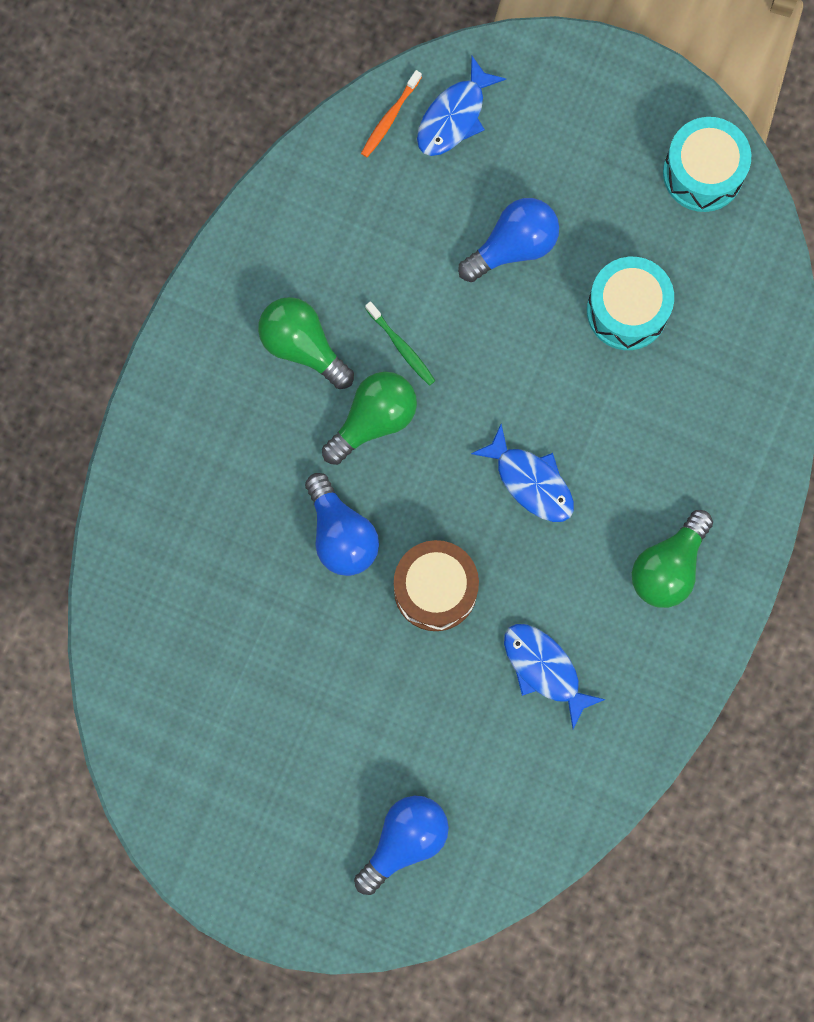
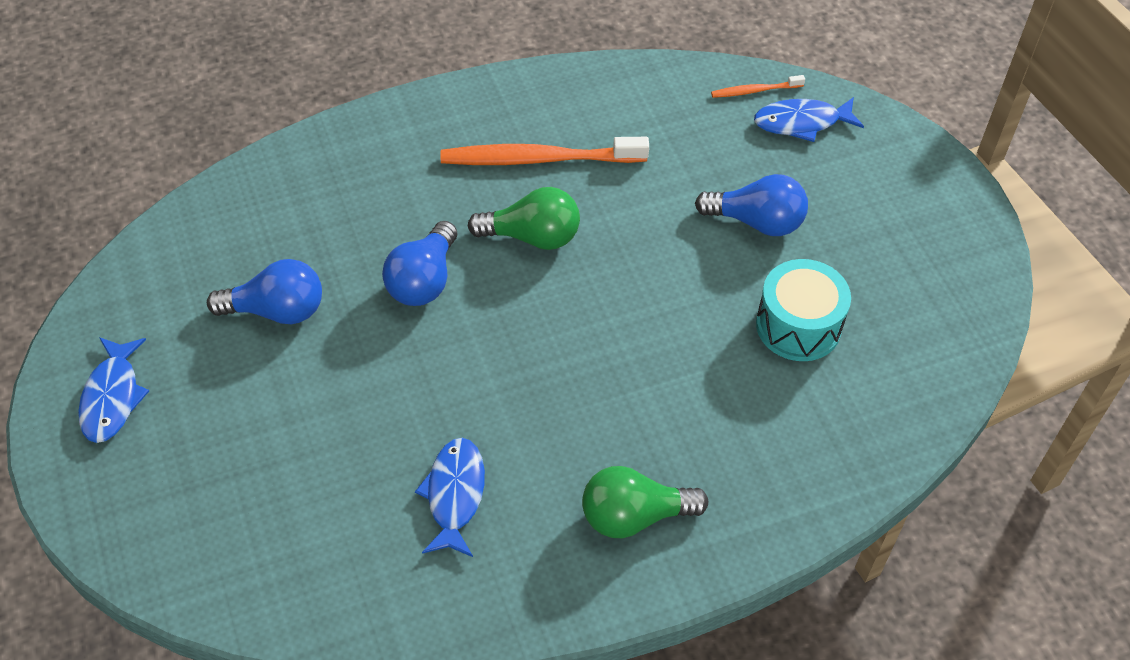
camera: 45 degrees right, 25 degrees down
(302, 346) = (539, 159): green light bulb -> orange toothbrush
(401, 347) = (605, 213): green toothbrush -> none
(404, 841) = (208, 508): blue light bulb -> blue light bulb (277, 310)
(435, 589) = (443, 370): brown drum -> none
(530, 481) = (596, 366): blue fish -> blue fish (112, 397)
(703, 173) = (956, 292): turquoise drum -> none

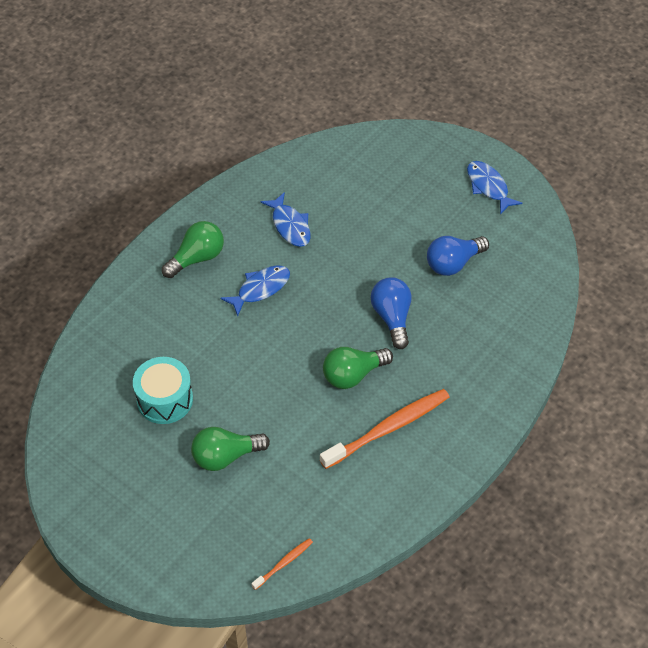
camera: 150 degrees right, 0 degrees up
(757, 222) = (225, 456): blue light bulb -> green light bulb
(801, 123) = (236, 552): blue fish -> blue fish (260, 289)

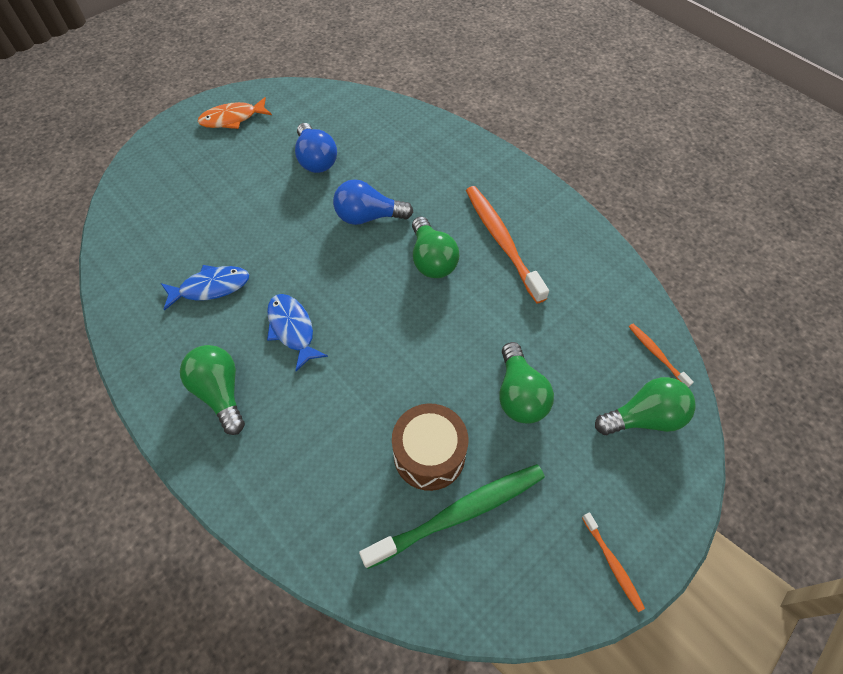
camera: 80 degrees left, 5 degrees up
(93, 529) = (612, 564): none -> orange toothbrush
(121, 425) = (459, 513): none -> green toothbrush
(165, 399) = (429, 455): turquoise drum -> brown drum
(218, 552) = (644, 417): none -> green light bulb
(488, 187) = (232, 119): blue fish -> orange fish

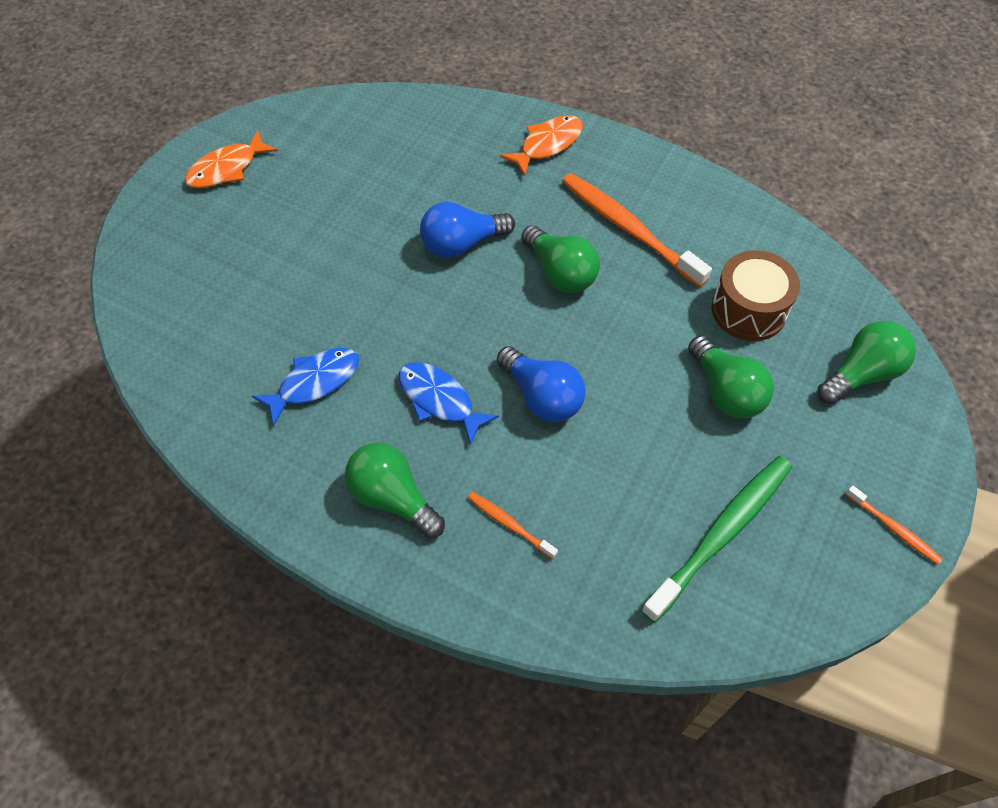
camera: 20 degrees left, 0 degrees up
(316, 160) = (362, 192): blue light bulb -> blue light bulb (542, 396)
(429, 455) = (661, 485): brown drum -> brown drum (748, 310)
(469, 161) = (547, 144): none -> orange fish
(656, 354) = (846, 304): orange toothbrush -> orange toothbrush (509, 524)

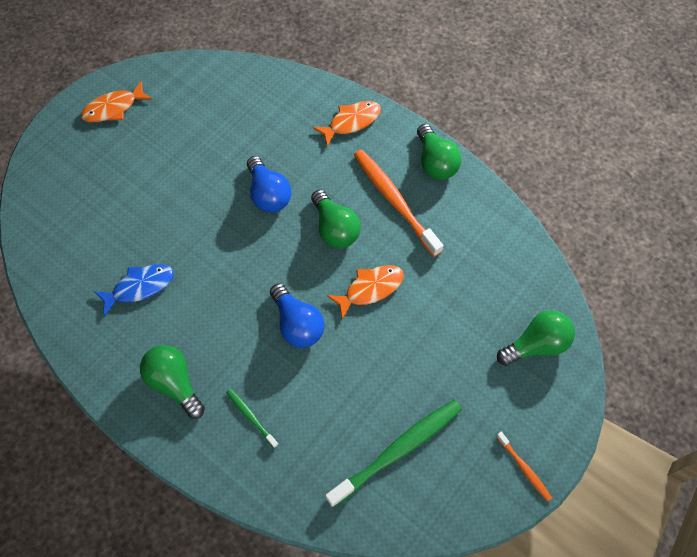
camera: 10 degrees right, 5 degrees up
(439, 400) = (224, 315): blue fish -> none
(461, 244) = (268, 194): blue light bulb -> blue light bulb turned 105 degrees counterclockwise
(509, 524) = (251, 417): orange toothbrush -> green toothbrush
(627, 338) = (370, 289): none -> orange fish
(726, 391) = (431, 342): green light bulb -> green light bulb (435, 162)
(748, 310) = (466, 280): brown drum -> none

